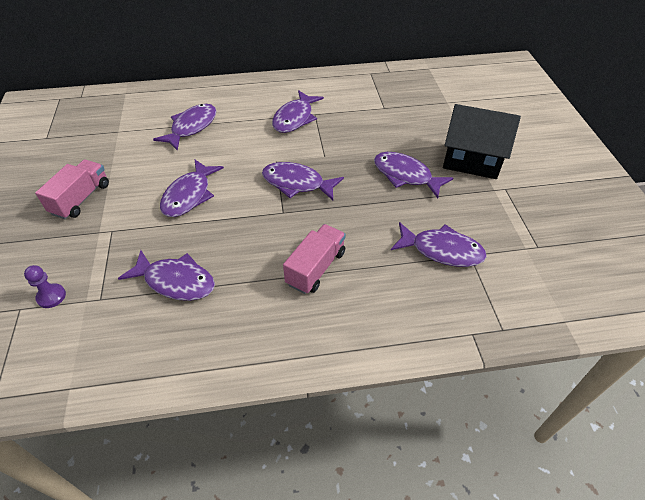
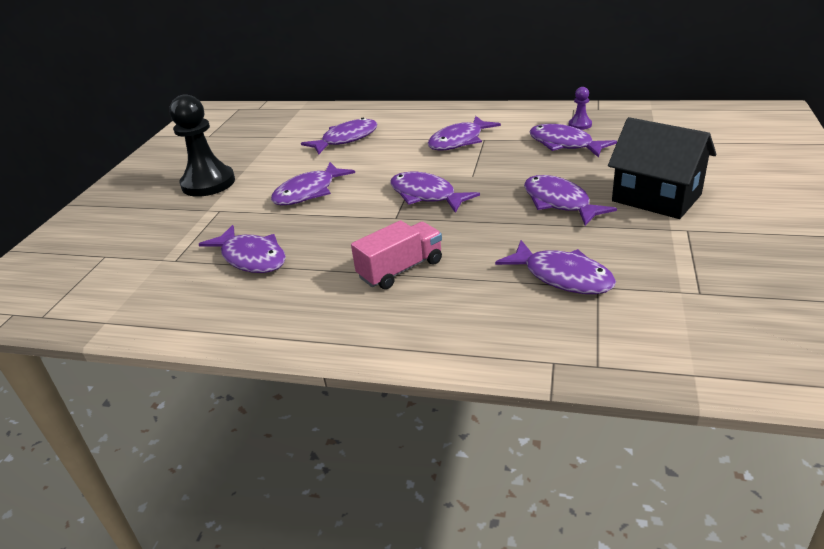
camera: 25 degrees right, 15 degrees down
(51, 296) = (136, 251): purple pawn -> purple pawn (580, 125)
(81, 199) = (208, 183): pink truck -> black pawn
(381, 113) = (564, 144): none -> purple fish

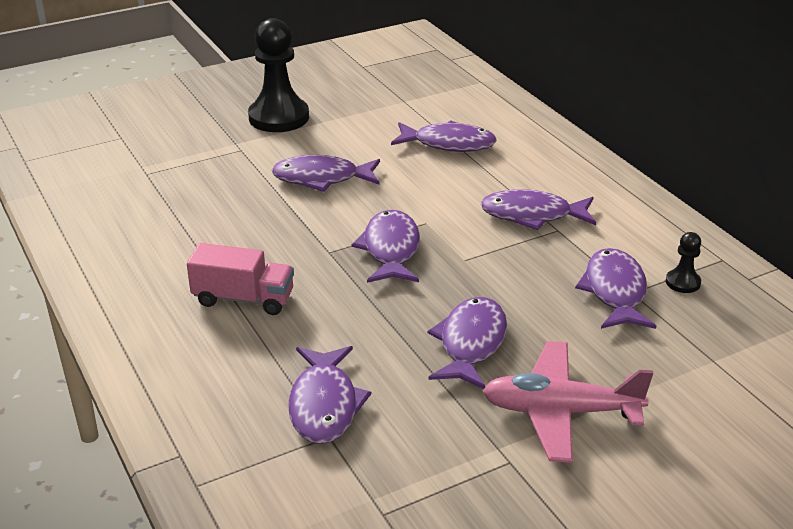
camera: 45 degrees right, 0 degrees up
(251, 258) = (185, 209): purple fish -> none
(580, 125) = (682, 282): purple pawn -> black pawn
(656, 198) = (560, 412): black house -> pink plane

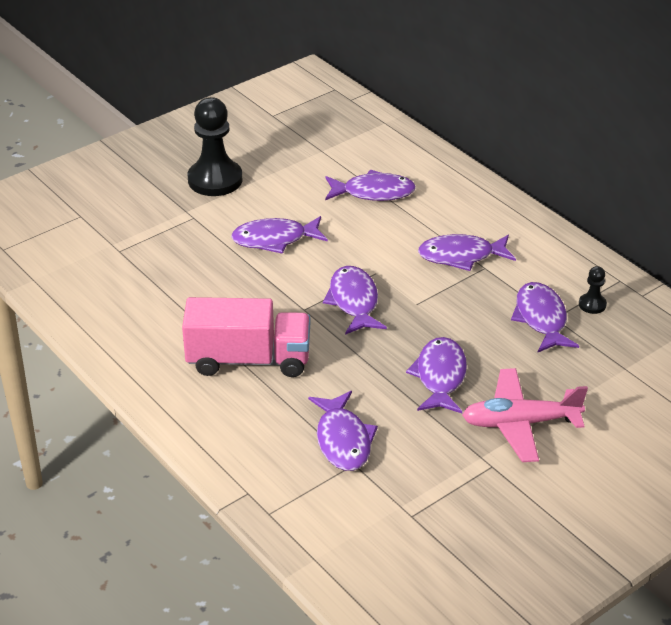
camera: 10 degrees left, 5 degrees up
(243, 299) = (248, 360): pink truck -> pink truck, size x1.52

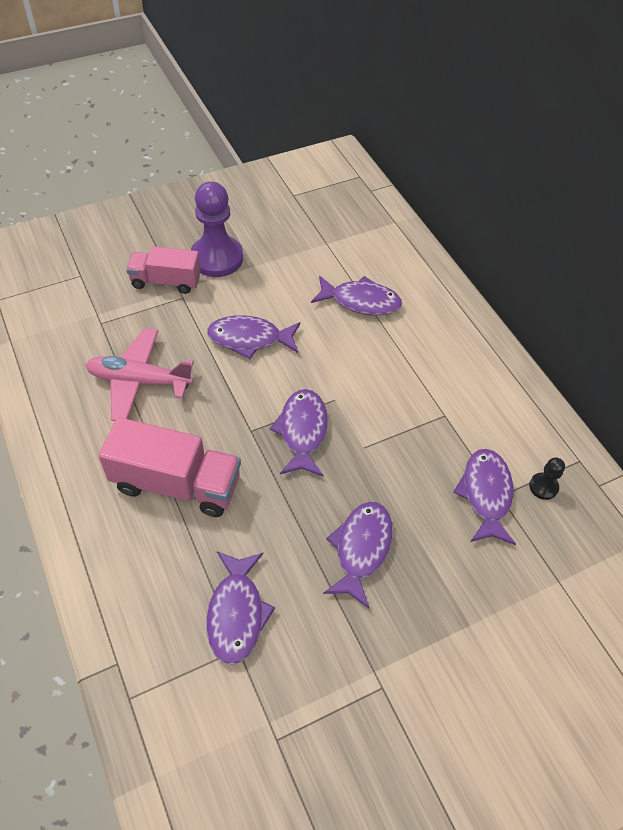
camera: 10 degrees right, 15 degrees up
(171, 207) = (166, 281): none -> pink truck
(215, 180) = (217, 258): black pawn -> purple pawn
(461, 256) = (425, 396): purple fish -> none
(520, 423) = (427, 633): pink plane -> pink plane (139, 381)

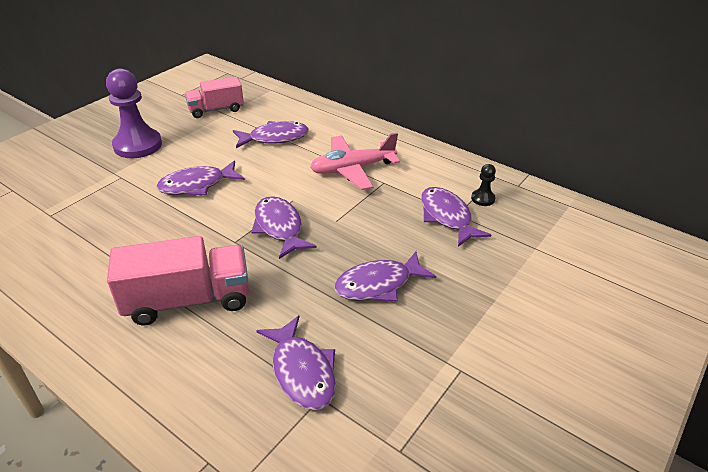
camera: 25 degrees left, 15 degrees down
(139, 381) = (110, 242): pink plane -> pink plane (352, 169)
(166, 281) = (99, 171): pink truck -> pink truck (216, 110)
(361, 549) = (378, 284): purple fish -> purple fish turned 105 degrees counterclockwise

